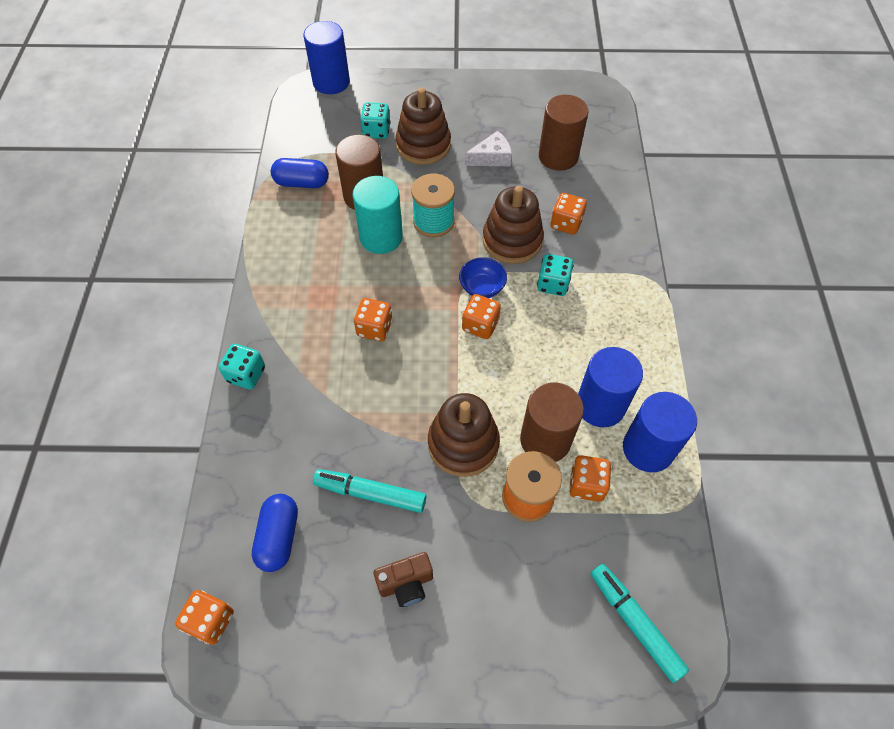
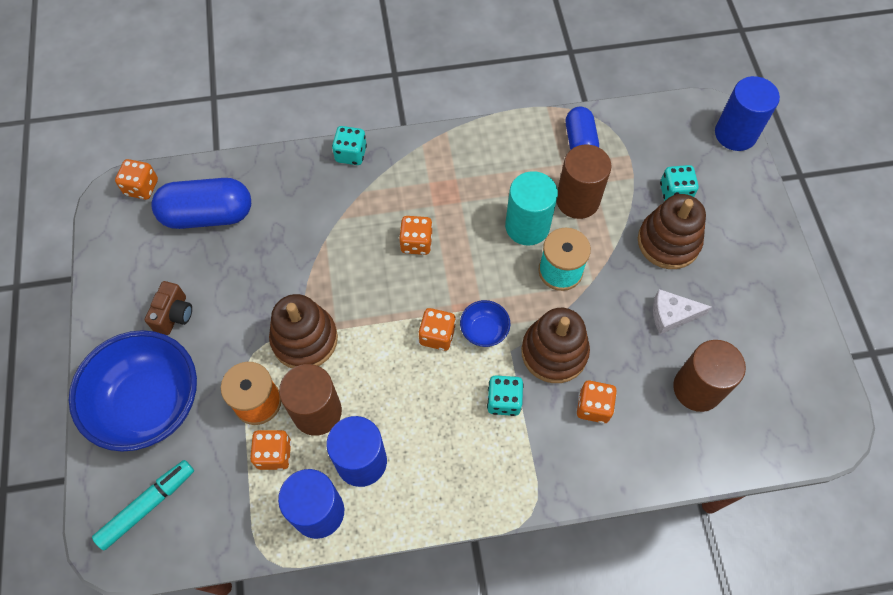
camera: 80 degrees right, 5 degrees up
(279, 537) = (208, 215): blue capsule -> blue capsule, size x1.54
(370, 493) = (250, 273): turquoise marker -> none
(406, 584) = (174, 315): brown camera -> brown camera turned 135 degrees counterclockwise
(491, 158) = (672, 315): white cheese -> white cheese turned 120 degrees clockwise
(515, 617) = (149, 404): none -> blue bowl

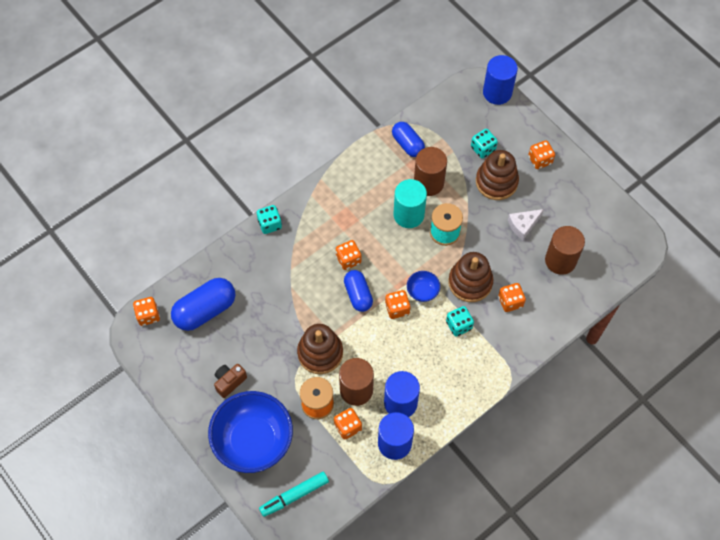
camera: 30 degrees left, 0 degrees up
(147, 506) = (294, 495): turquoise marker -> turquoise marker turned 135 degrees counterclockwise
(174, 315) = (229, 382): brown camera -> brown camera turned 120 degrees counterclockwise
(399, 292) = (358, 295): none -> blue capsule
(745, 243) = (540, 160): none -> orange dice

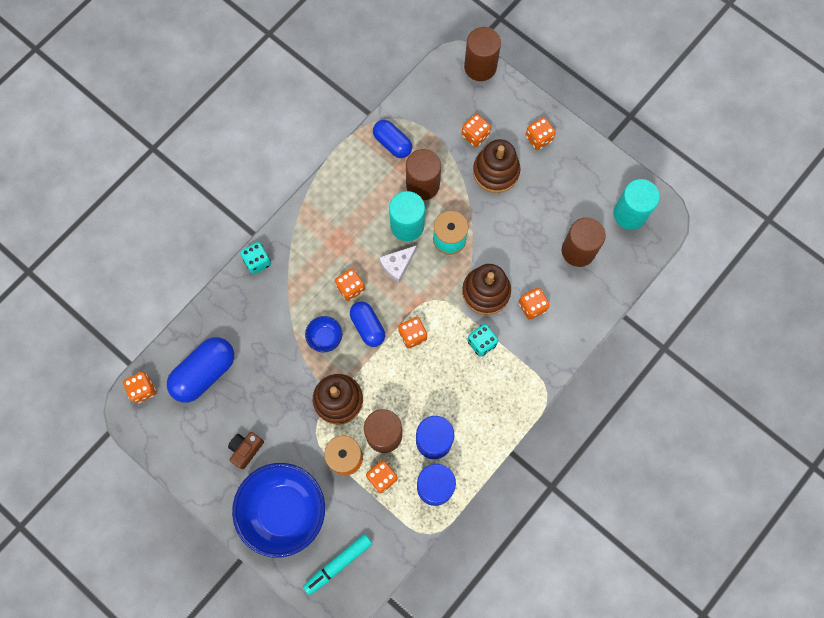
camera: 10 degrees left, 10 degrees up
(422, 291) = (436, 311): blue bowl -> blue bowl (325, 337)
(483, 149) = (475, 135): turquoise dice -> orange dice
(497, 92) = (480, 67): blue cylinder -> brown cylinder
(523, 225) = (532, 217): white cheese -> white cheese (397, 265)
(613, 236) = (630, 214): none -> turquoise cylinder

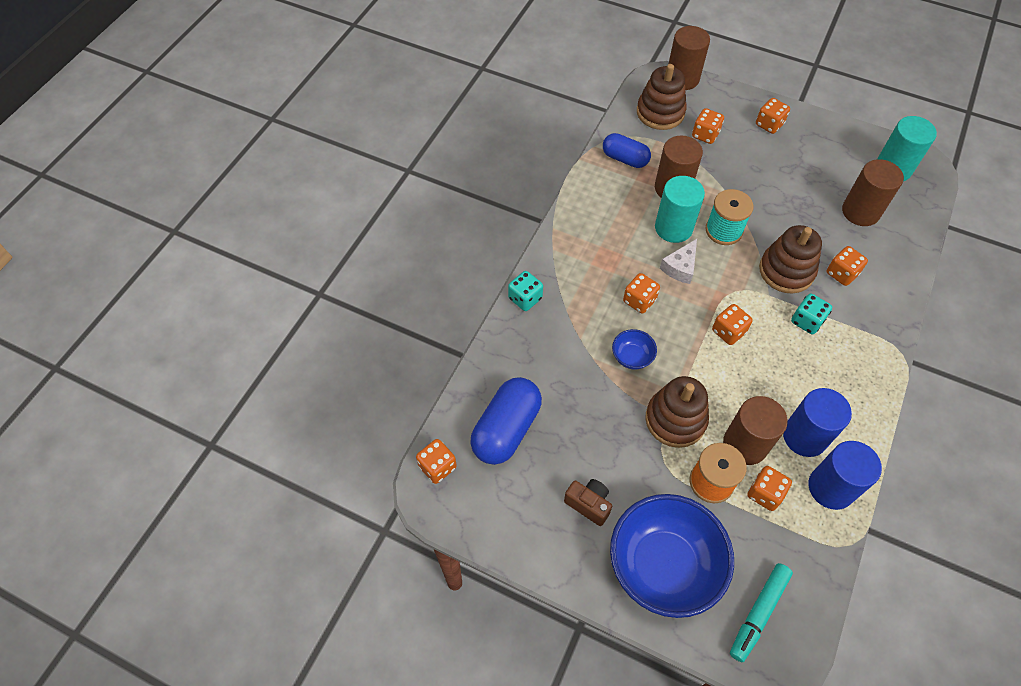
camera: 15 degrees left, 15 degrees down
(246, 449) = (588, 504): brown camera -> brown camera turned 105 degrees clockwise
(368, 326) = (675, 335): blue capsule -> none
(496, 171) = (741, 161): brown stacking toy -> brown stacking toy (660, 112)

